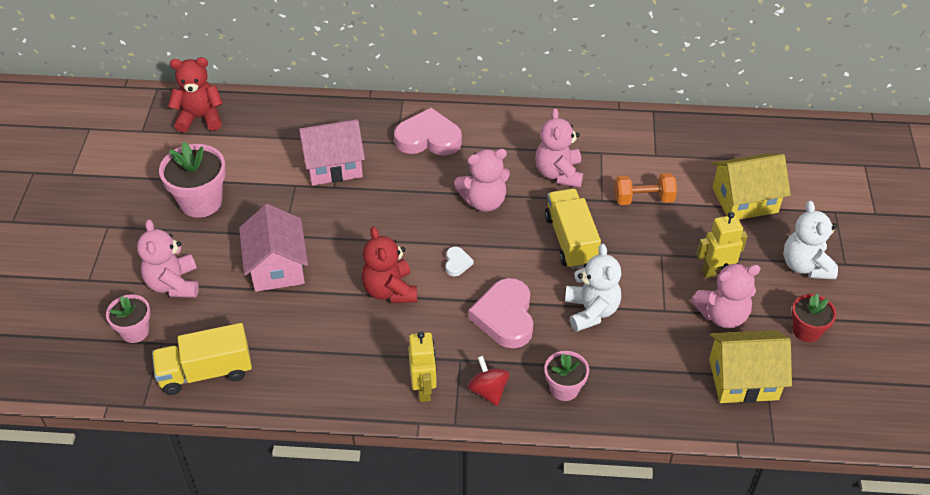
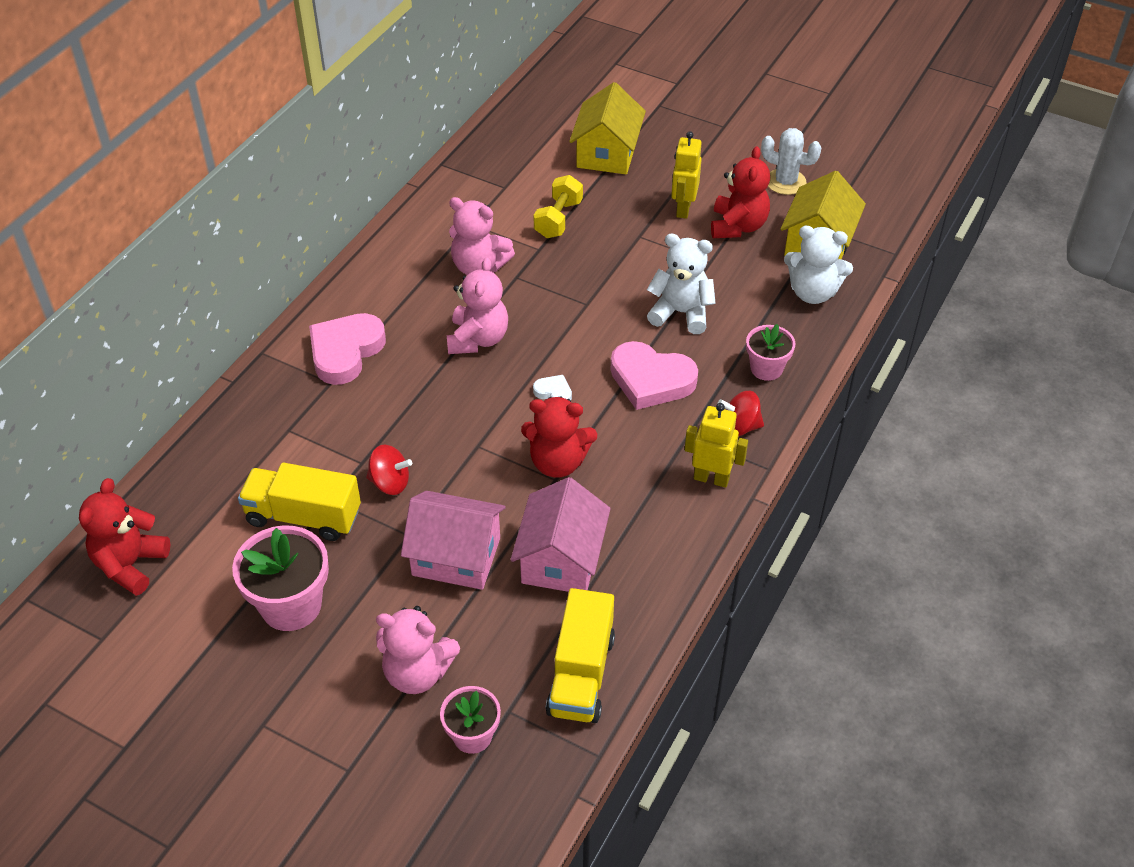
camera: 65 degrees left, 0 degrees up
(323, 208) = (390, 483): none -> red spinning top
(333, 165) = (325, 451): pink house -> pink house (561, 559)
(570, 240) = (579, 292): yellow truck -> yellow truck (303, 516)
(643, 199) = (558, 219): orange dumbbell -> yellow dumbbell
(722, 315) = (738, 226): pink teddy bear -> red teddy bear
(805, 265) = (711, 150): white teddy bear -> white teddy bear (813, 292)
(806, 331) = (785, 182): red flower pot -> white cactus

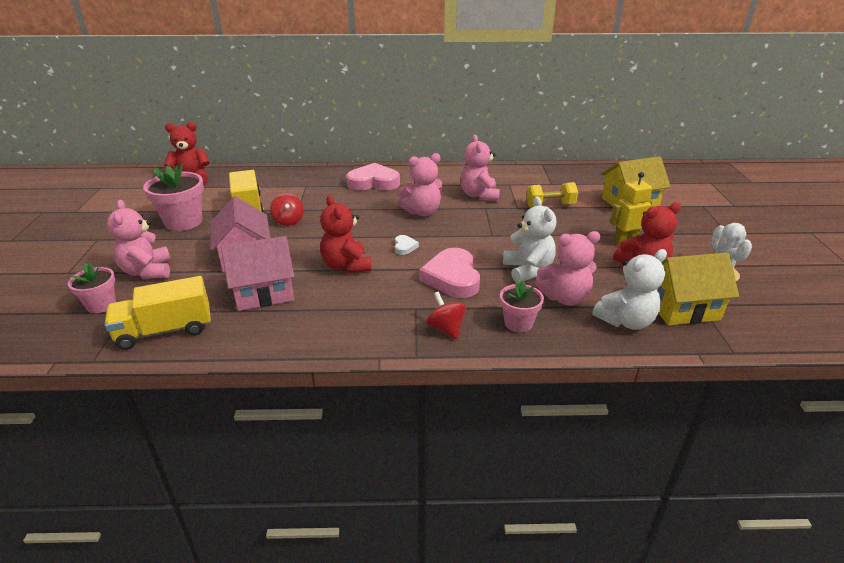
camera: 60 degrees right, 15 degrees down
(711, 478) = (383, 331): yellow robot -> none
(749, 312) = (564, 298): none -> pink teddy bear
(813, 292) = (626, 321): white teddy bear -> white teddy bear turned 105 degrees counterclockwise

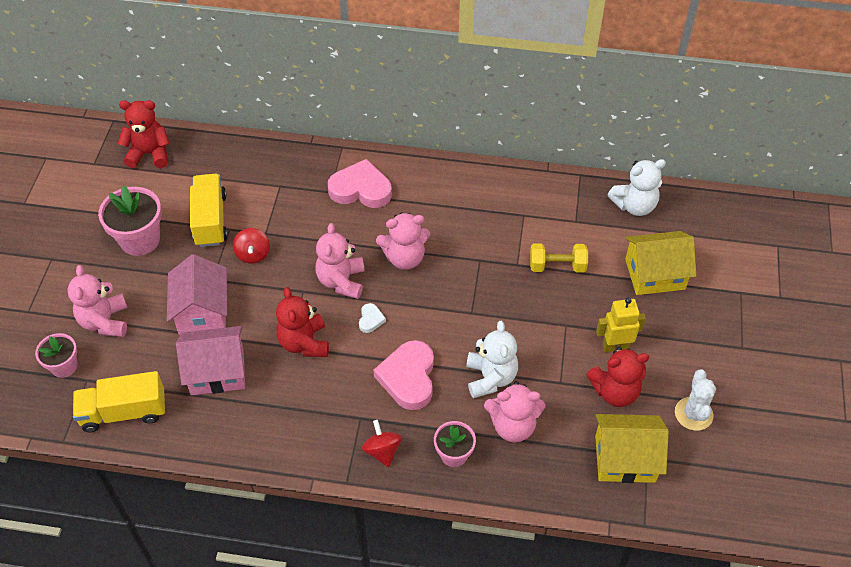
camera: 10 degrees right, 20 degrees up
(479, 195) = (480, 234): pink teddy bear -> pink teddy bear (341, 281)
(626, 321) = (560, 468): white teddy bear -> white teddy bear (634, 205)

